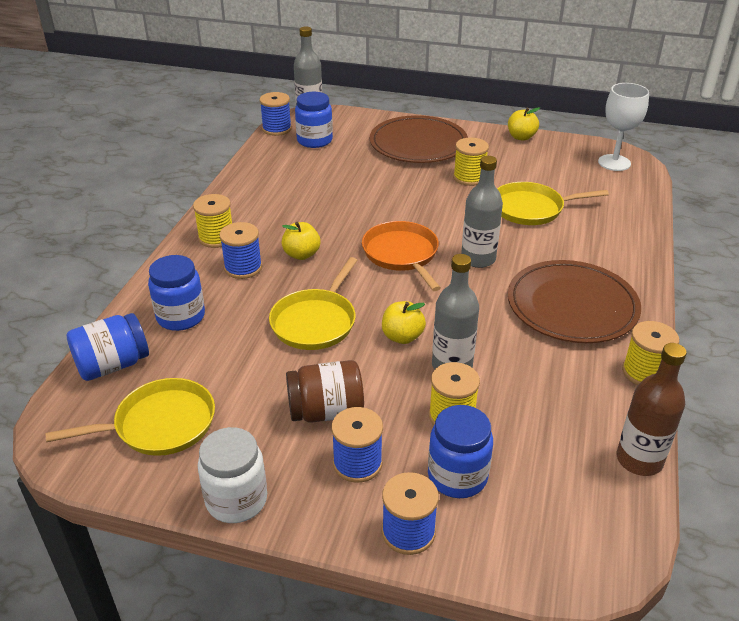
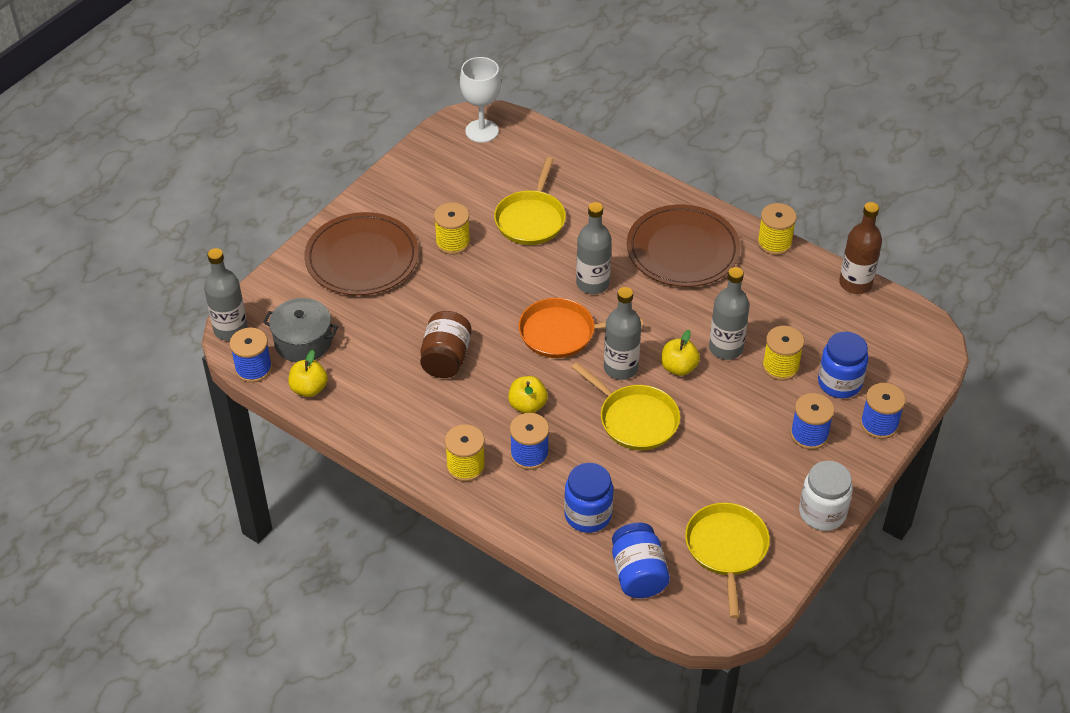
camera: 70 degrees left, 10 degrees up
(314, 140) = (303, 341): blue jar -> grey pot
(326, 411) = (749, 439): brown jar -> brown jar (446, 358)
(379, 298) = (620, 368): none -> grey bottle
(521, 137) = (394, 175): yellow apple -> yellow apple (309, 389)

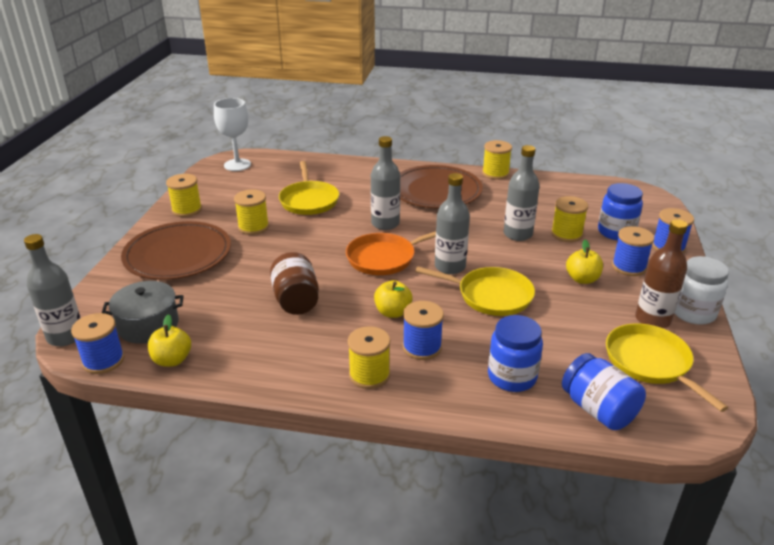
camera: 25 degrees left, 15 degrees down
(396, 192) = (187, 210): none -> yellow spool
(678, 367) = (494, 254): yellow apple -> yellow apple (582, 279)
(855, 283) = (568, 180): brown bottle -> brown bottle (652, 320)

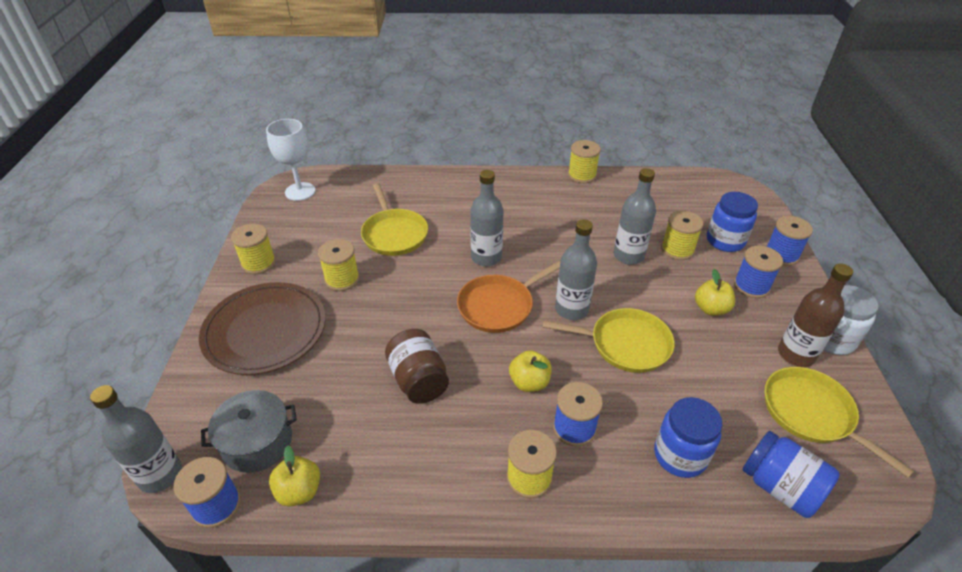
camera: 10 degrees left, 10 degrees up
(436, 191) = (527, 205): brown plate -> none

